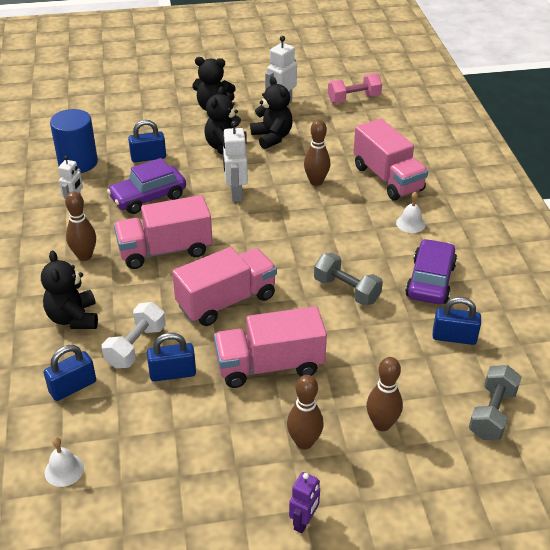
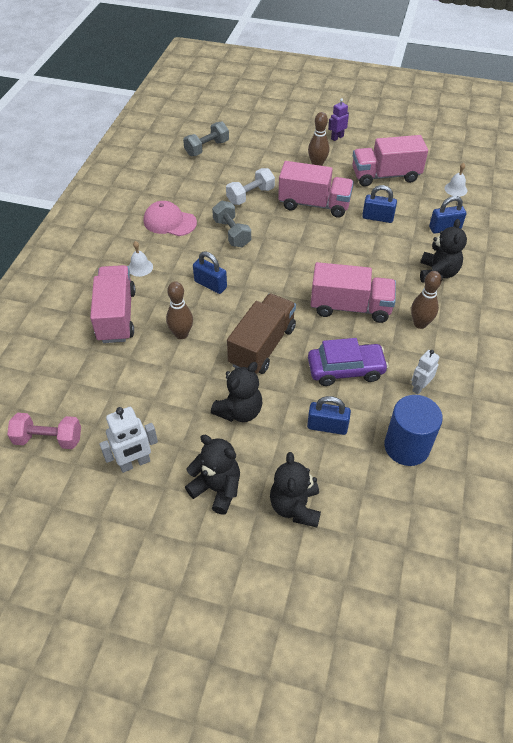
camera: 155 degrees left, 10 degrees up
(136, 346) = (396, 240): white dumbbell -> white dumbbell (250, 196)
(226, 301) = (321, 251): pink truck -> pink truck (385, 176)
(235, 193) = (262, 346): white robot -> brown truck
(272, 137) = (182, 409): black teddy bear -> black teddy bear (295, 506)
(381, 424) = (269, 160): brown bowling pin -> none
(430, 281) = (169, 222): purple car -> pink cap
(454, 337) = (189, 186): blue padlock -> blue padlock (210, 284)

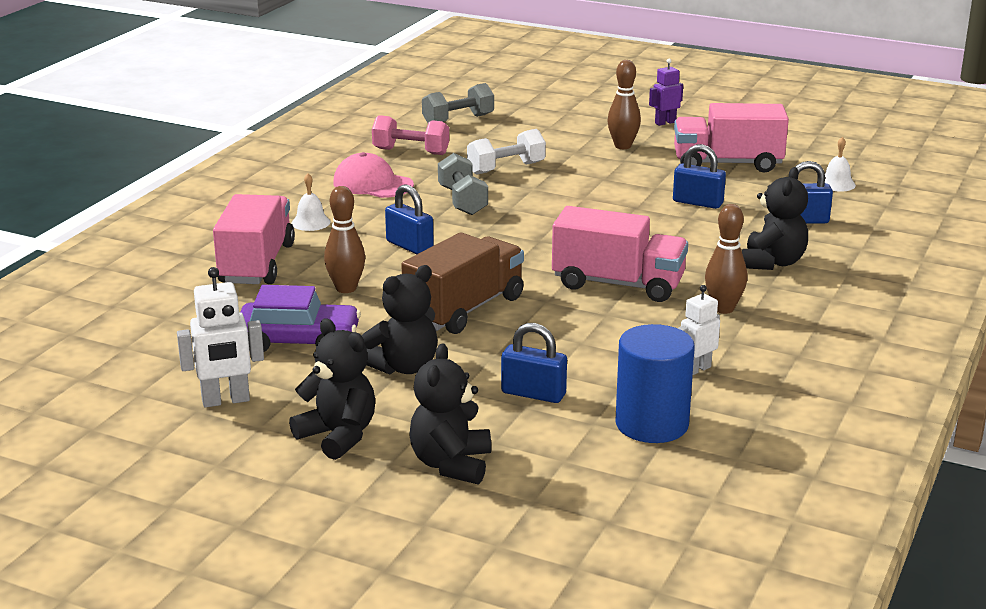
camera: 10 degrees right, 25 degrees down
(48, 439) = (110, 367): pink dumbbell -> pink dumbbell (411, 151)
(314, 204) = (602, 183): pink truck -> none
(345, 369) = (585, 342): purple car -> purple car (298, 341)

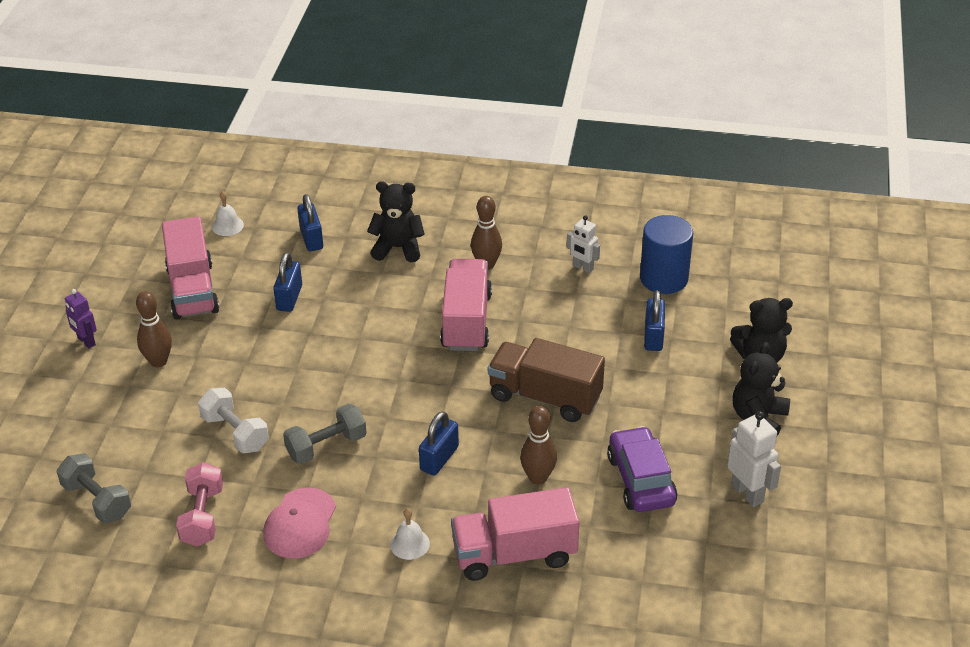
camera: 105 degrees left, 15 degrees up
(403, 367) = (650, 409): black teddy bear -> none

